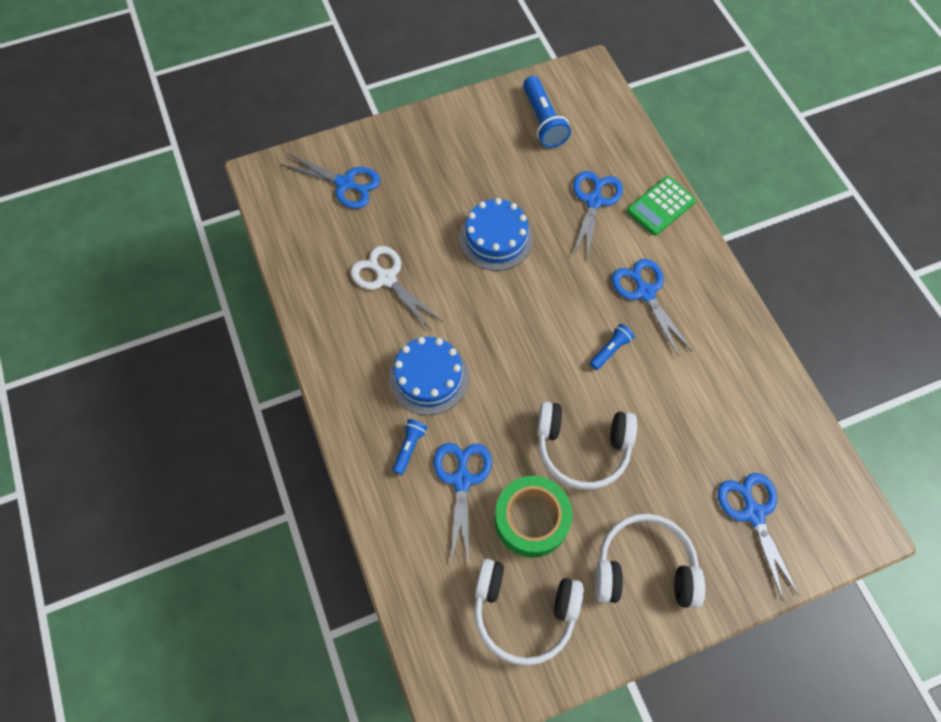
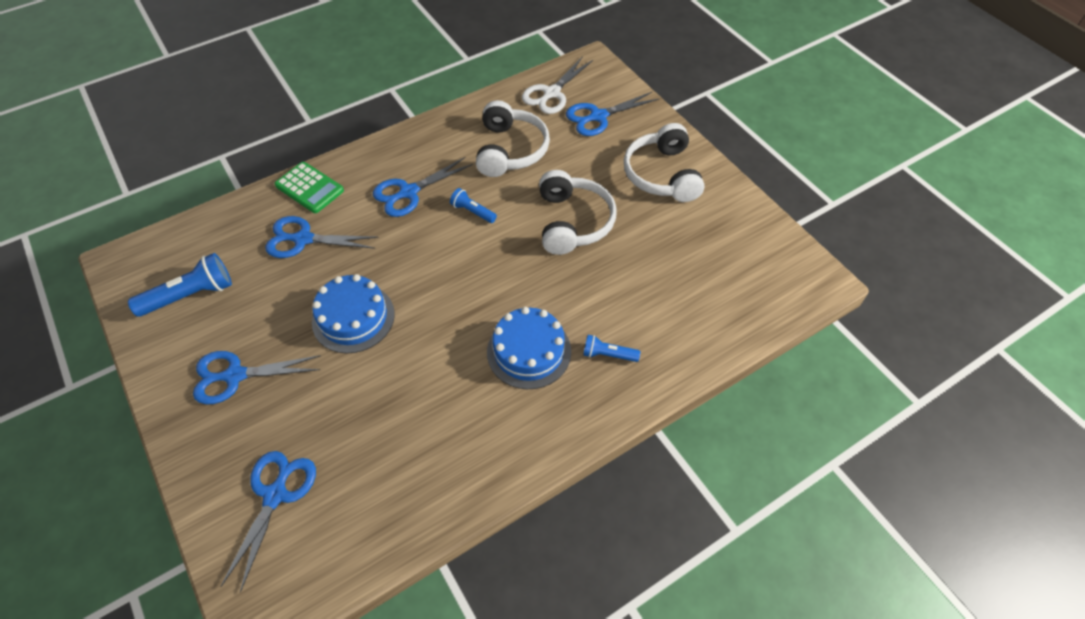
camera: 100 degrees left, 10 degrees down
(386, 278) = (414, 416): white scissors -> white scissors (552, 93)
(462, 480) = (628, 305): blue scissors -> blue scissors (235, 376)
(523, 612) = (726, 245): white headphones -> white headphones (510, 150)
(531, 519) = (648, 249): green tape -> none

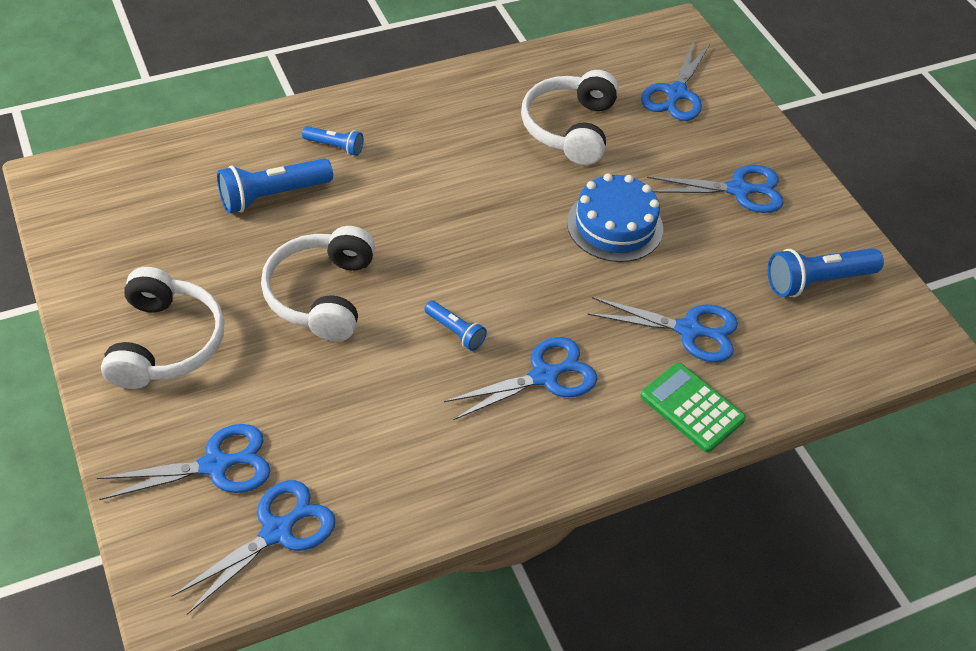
camera: 175 degrees left, 5 degrees down
(510, 150) = (379, 423): white headphones -> white headphones (569, 128)
(529, 351) = (419, 162): blue cake -> none
(552, 93) = (277, 532): white scissors -> blue scissors
(641, 295) = (272, 195): none -> blue flashlight

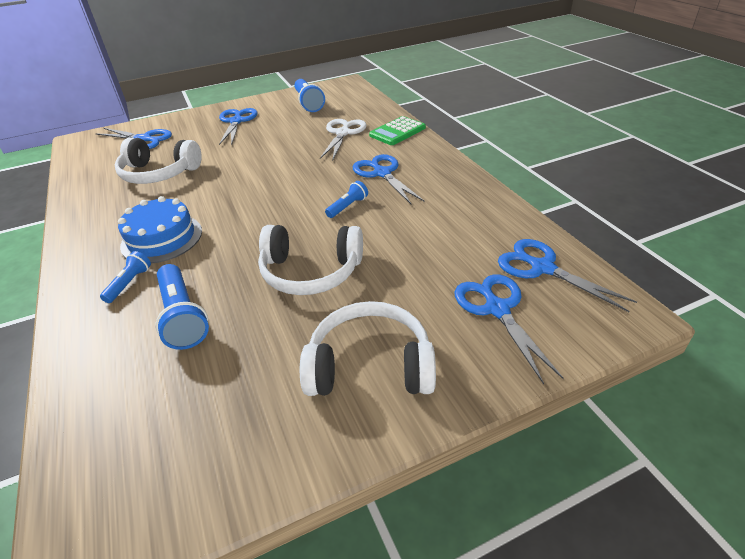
camera: 85 degrees left, 10 degrees down
(615, 225) = (257, 155): blue cake -> blue cake (162, 238)
(688, 330) = (343, 133): blue scissors -> white scissors

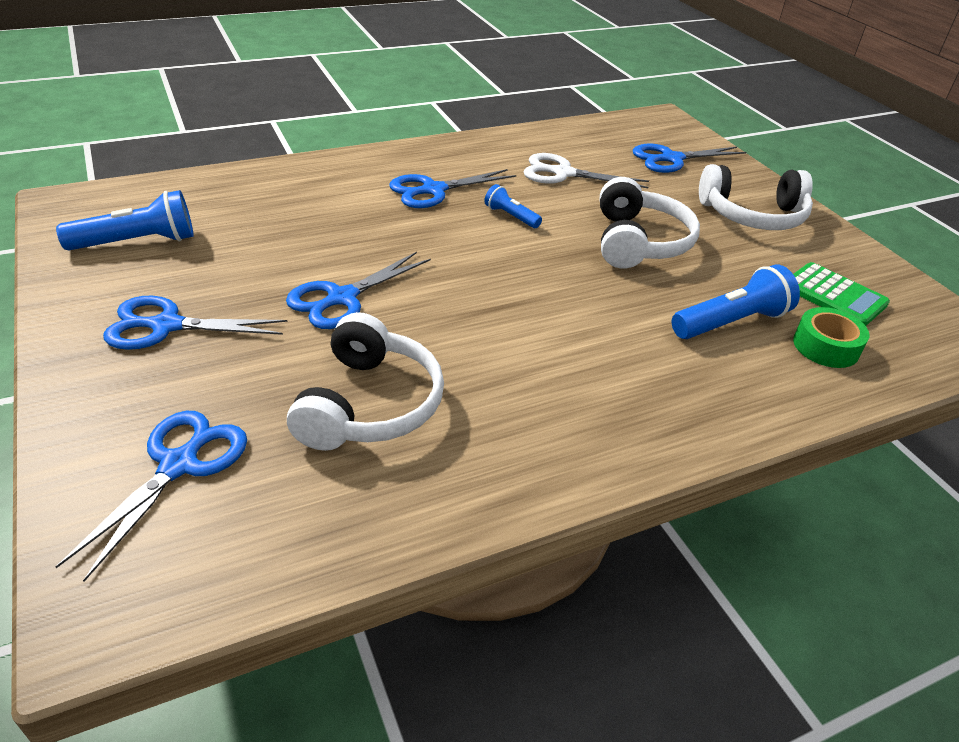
camera: 95 degrees left, 0 degrees up
(129, 377) = (825, 346): none -> green tape
(130, 283) = (686, 377): blue flashlight -> none
(162, 238) = (583, 364): blue cake -> none
(343, 133) = (294, 212): white scissors -> white scissors (563, 173)
(370, 365) = (753, 216): white headphones -> white headphones turned 90 degrees counterclockwise
(397, 132) = (314, 171): green calculator -> green calculator (834, 295)
(542, 268) = (616, 134): blue scissors -> blue scissors (342, 298)

